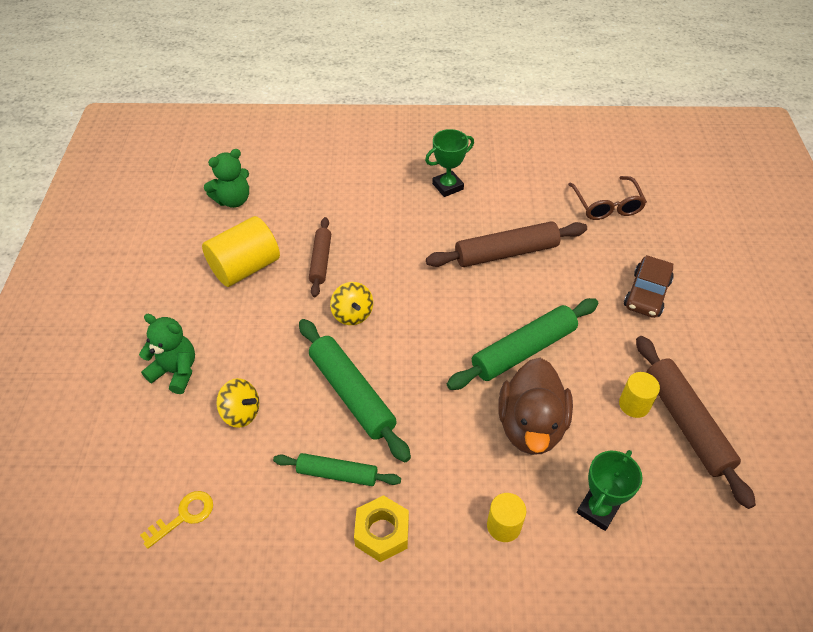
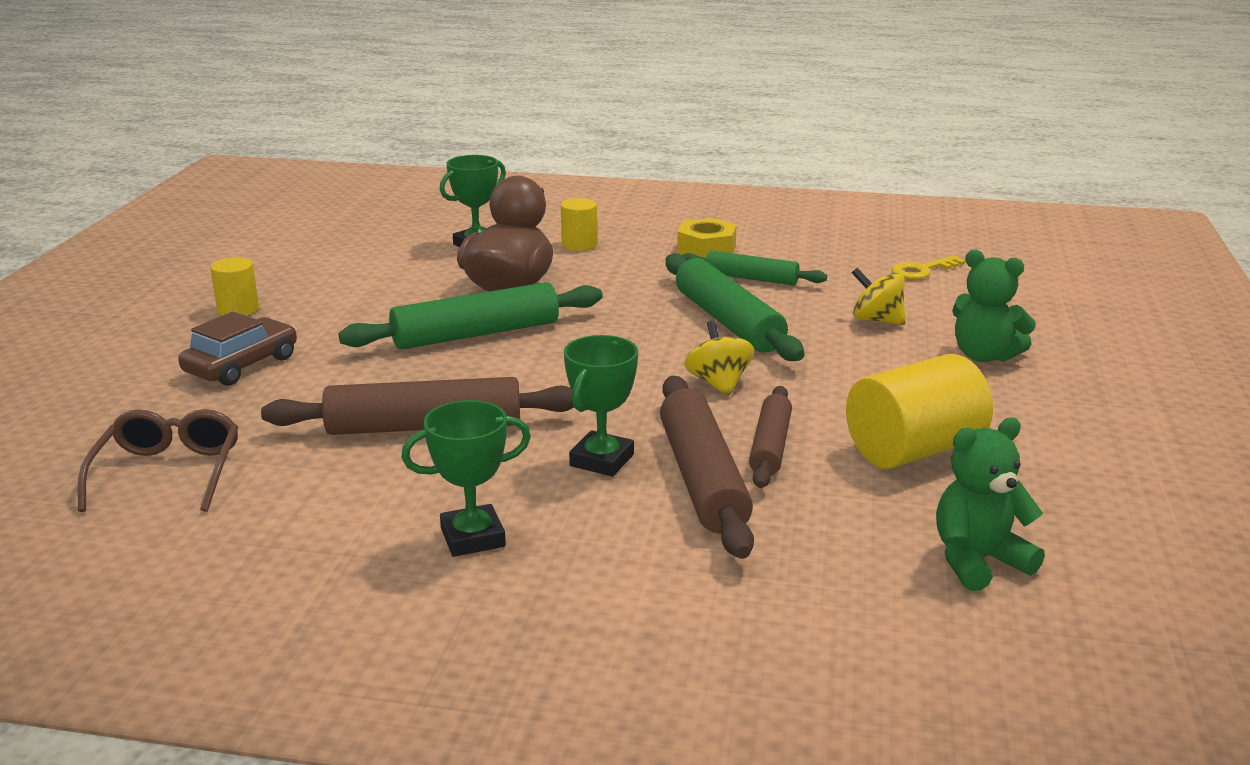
camera: 170 degrees left, 25 degrees down
(405, 239) = (602, 460): none -> green trophy
(634, 404) = (371, 290): yellow cylinder -> yellow cylinder (238, 309)
(686, 423) = (325, 276): brown rolling pin -> brown rolling pin (702, 479)

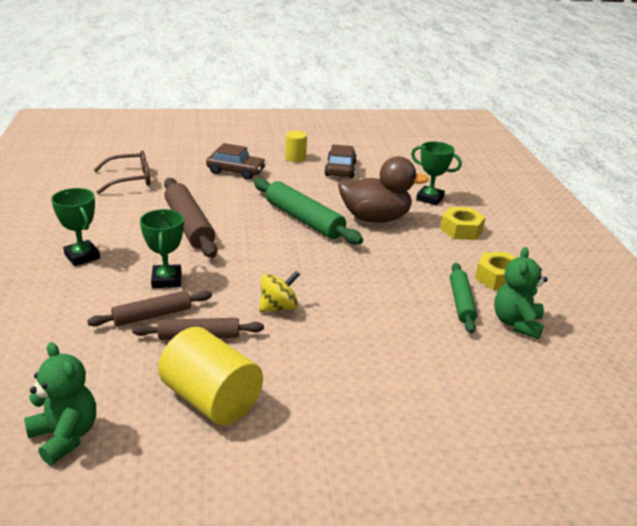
camera: 70 degrees right, 5 degrees up
(322, 283) = (340, 169): none -> brown car
(579, 245) = (461, 230): yellow cylinder -> yellow nut
(602, 460) = (166, 280): green trophy -> green trophy turned 75 degrees clockwise
(702, 479) = (152, 315): brown rolling pin -> brown rolling pin, size x0.62
(728, 322) = (377, 301): green rolling pin -> none
(876, 320) = (426, 369): yellow spinning top -> none
(922, 270) = (555, 389): yellow key -> none
(984, 356) = (393, 434): green teddy bear -> green teddy bear (516, 323)

